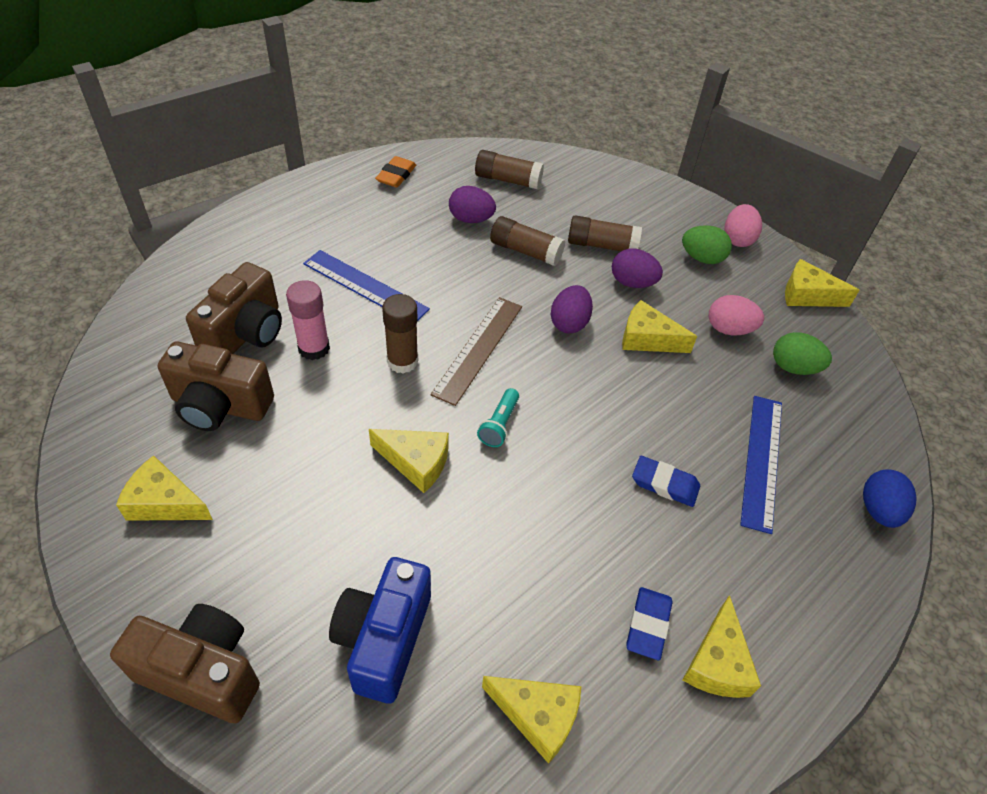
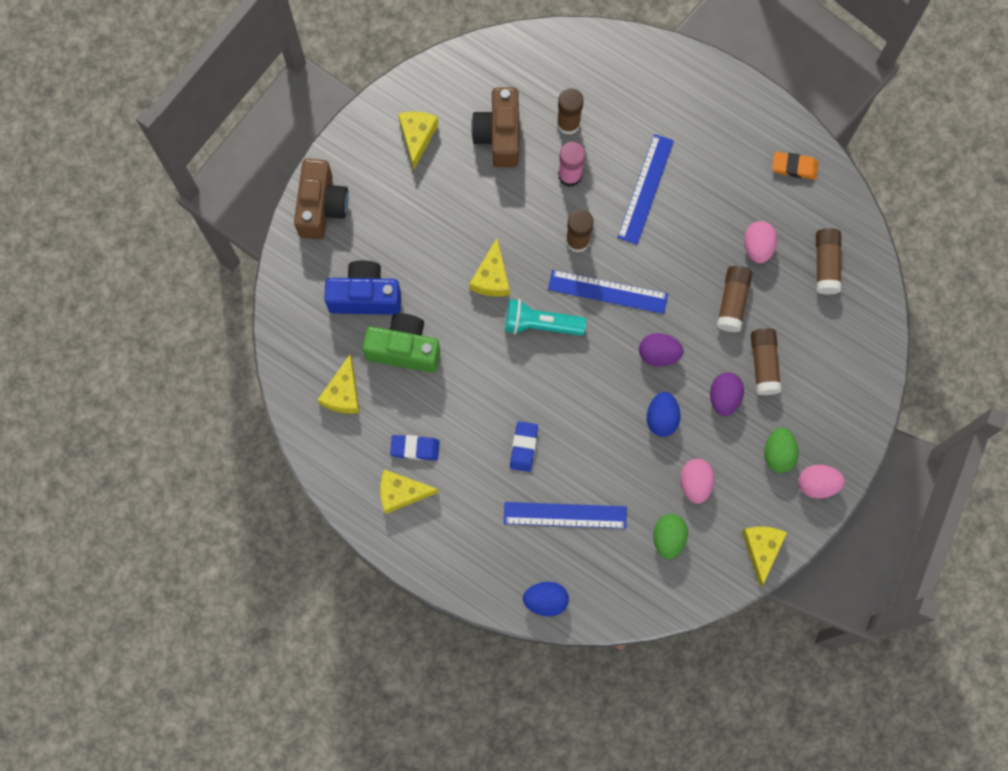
camera: 80 degrees right, 25 degrees up
(246, 333) = (568, 123): brown camera -> brown glue stick
(471, 219) = (757, 247): purple egg -> pink egg
(478, 349) = (607, 292): brown ruler -> blue ruler
(487, 602) = (404, 349): none -> green camera
(499, 425) = (540, 324): turquoise flashlight -> turquoise flashlight, size x1.62
(647, 339) = (661, 418): yellow cheese -> blue egg

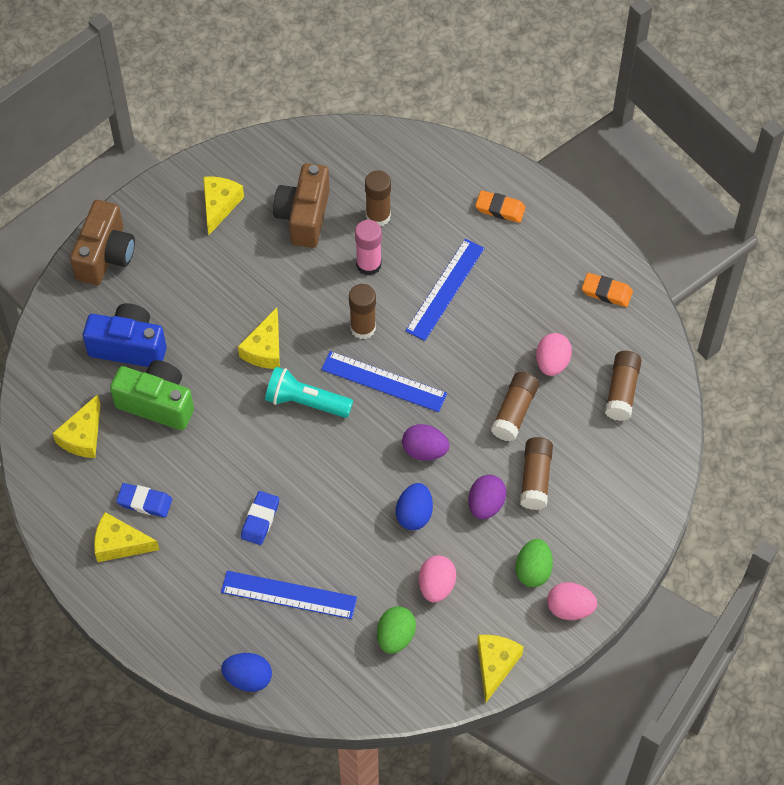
camera: 10 degrees right, 15 degrees down
(680, 97) = (500, 209): none -> orange eraser

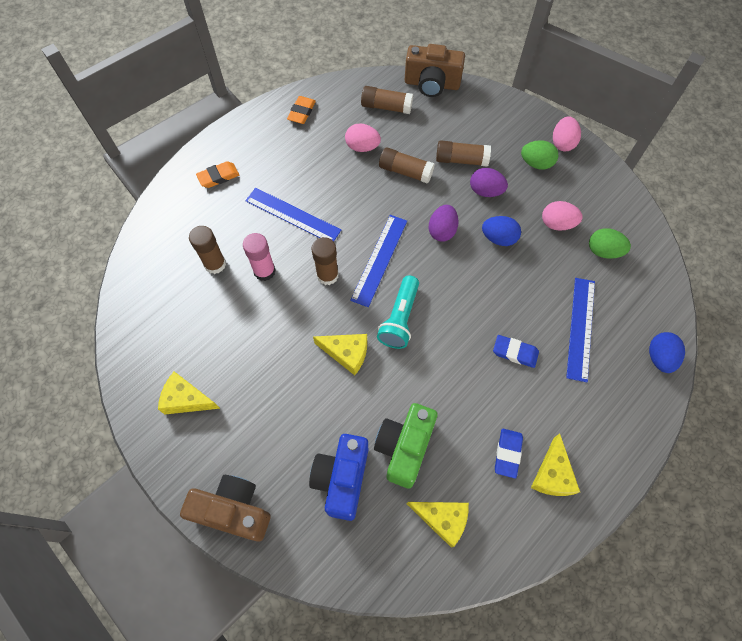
camera: 90 degrees left, 5 degrees up
(304, 216) = (208, 323): brown camera -> brown camera (432, 84)
(495, 665) = (614, 188): yellow cheese -> none
(500, 209) = (218, 176): orange eraser -> orange eraser turned 45 degrees clockwise

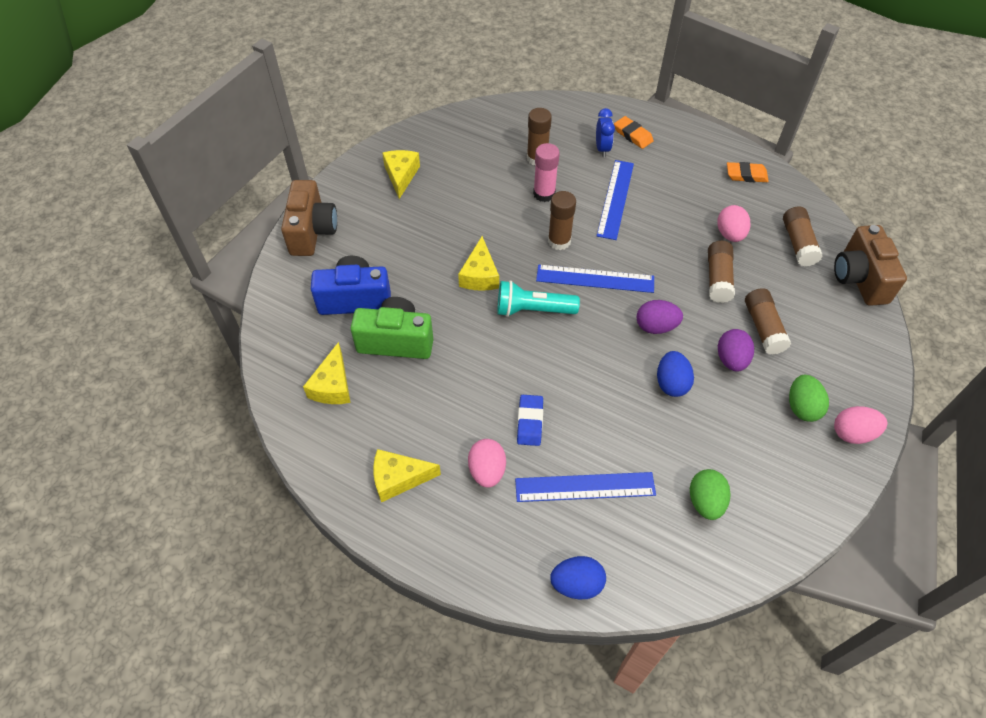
camera: 75 degrees right, 10 degrees down
(226, 206) = (602, 149): none -> blue clock
(507, 453) = (411, 432): blue eraser -> none
(557, 224) = (721, 443): pink egg -> pink egg (487, 471)

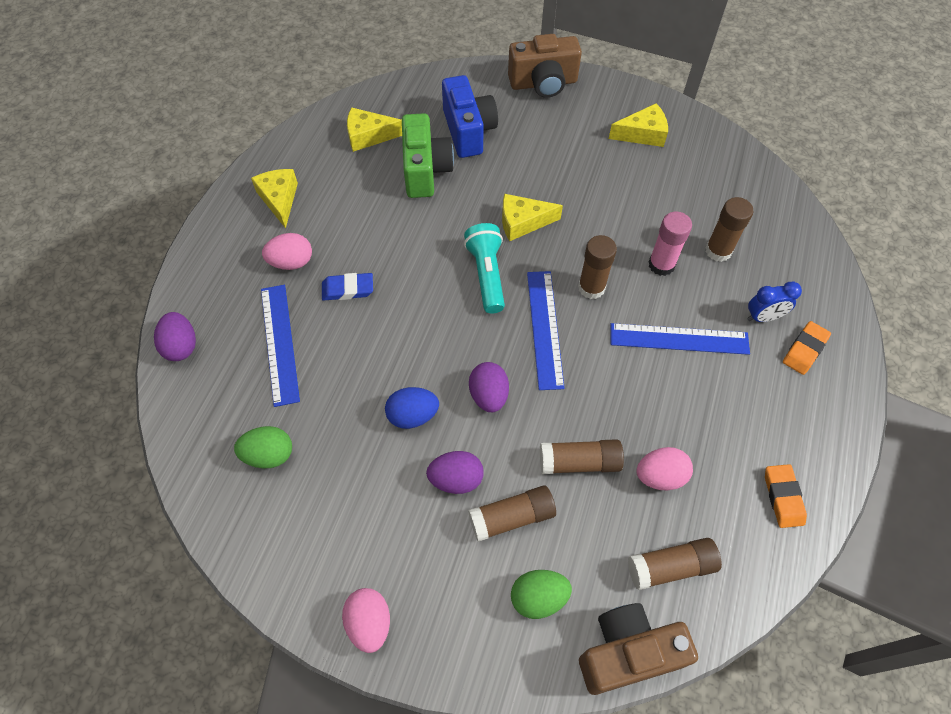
camera: 80 degrees right, 5 degrees up
(576, 584) = (181, 346): blue egg -> purple egg
(802, 407) = (399, 561): green egg -> green egg (538, 597)

